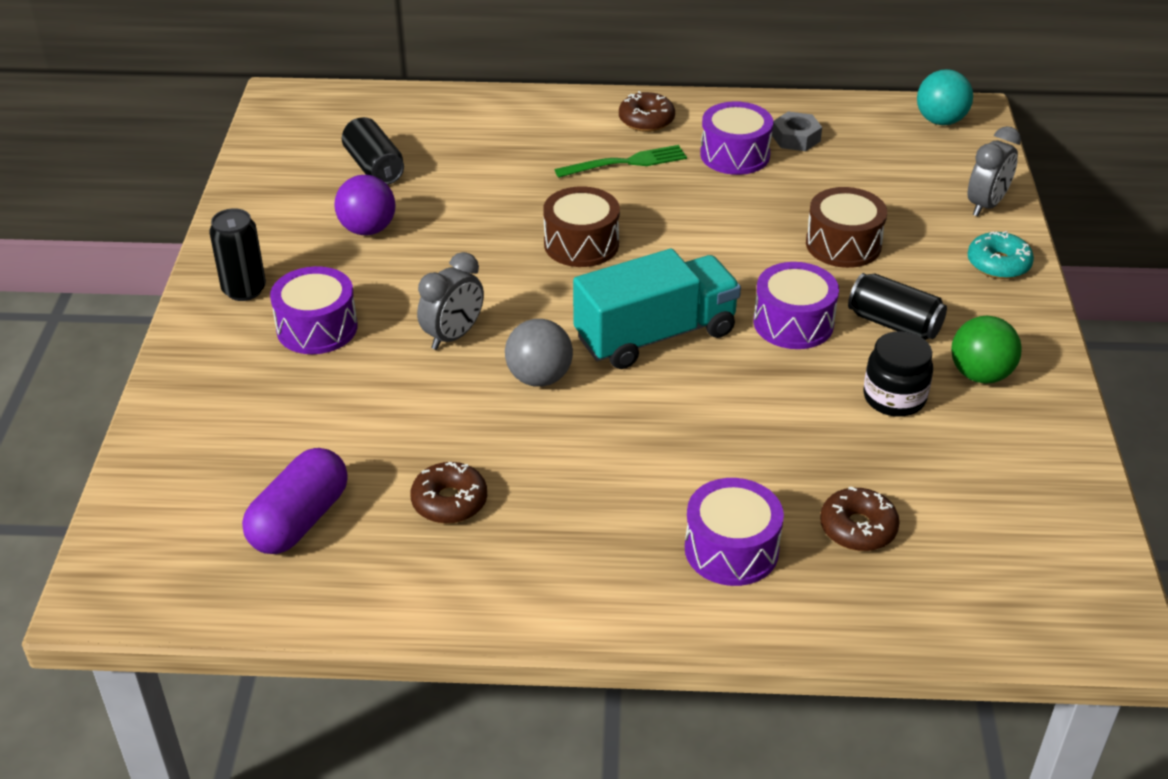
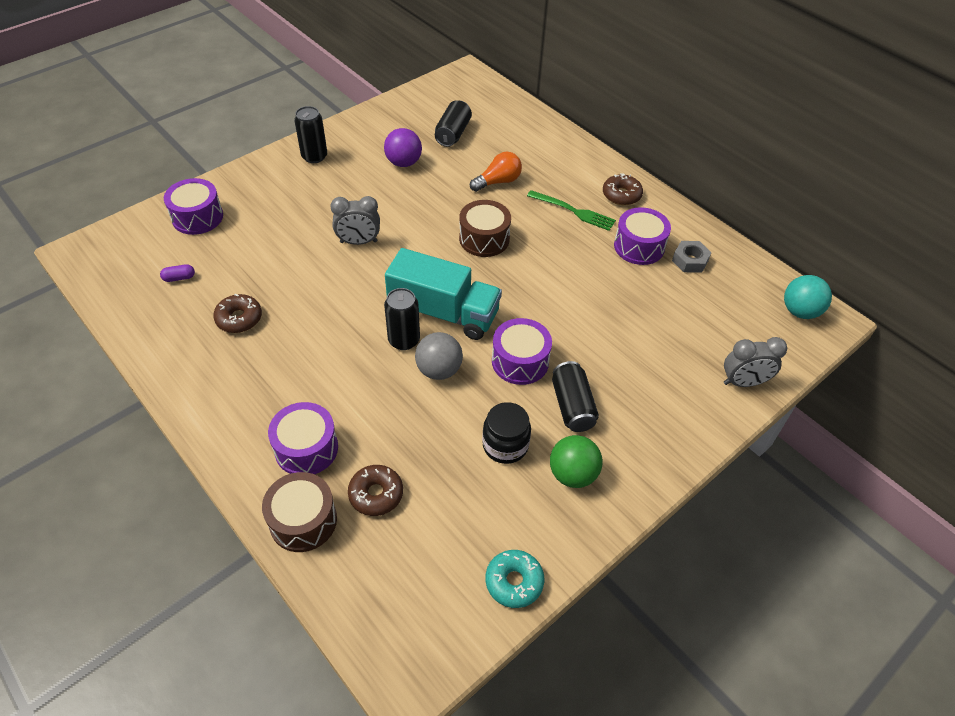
camera: 45 degrees right, 10 degrees up
(300, 520) = (179, 278): purple capsule -> purple capsule, size x0.43
(317, 328) = (314, 195): purple drum -> purple drum (197, 217)
(505, 183) = (498, 182): none -> orange light bulb
(539, 378) = (361, 291): grey ball -> grey ball (439, 370)
(659, 387) = (404, 340): none -> black can
(843, 244) = (617, 340): brown drum -> brown drum (303, 520)
(998, 264) = (691, 422): turquoise donut -> turquoise donut (514, 582)

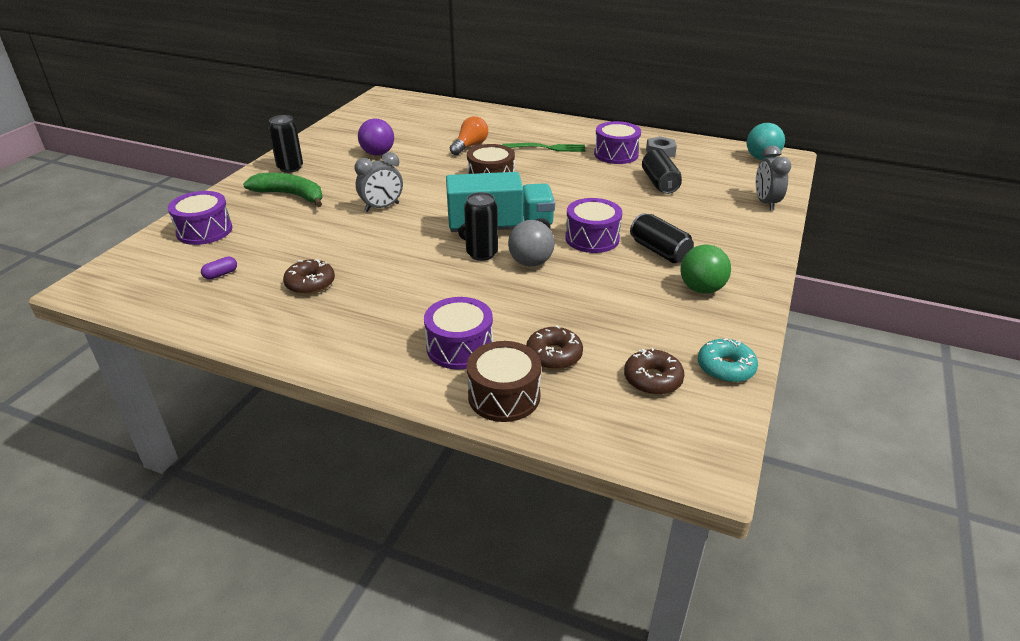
camera: 25 degrees left, 15 degrees down
(292, 196) = (291, 195): none -> green banana
(453, 133) = (405, 129): black can -> black can (659, 183)
(505, 445) = (631, 289): black jar -> none
(621, 195) = (574, 131): brown donut -> brown donut (652, 379)
(743, 382) = (765, 203): grey clock -> grey clock turned 120 degrees clockwise

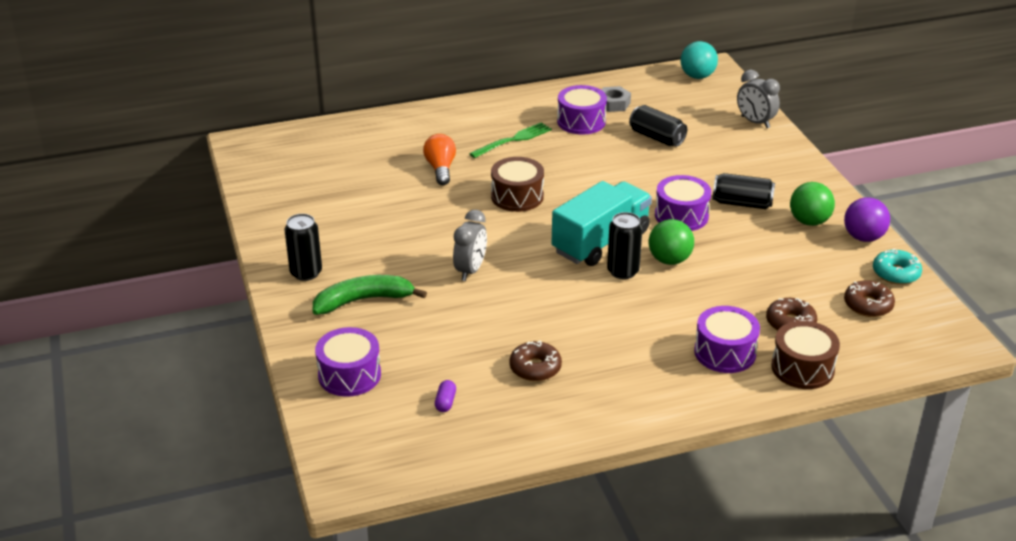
camera: 40 degrees left, 0 degrees up
(378, 153) = (366, 217): purple ball -> purple ball (863, 237)
(530, 262) = (669, 260): grey ball -> green ball

